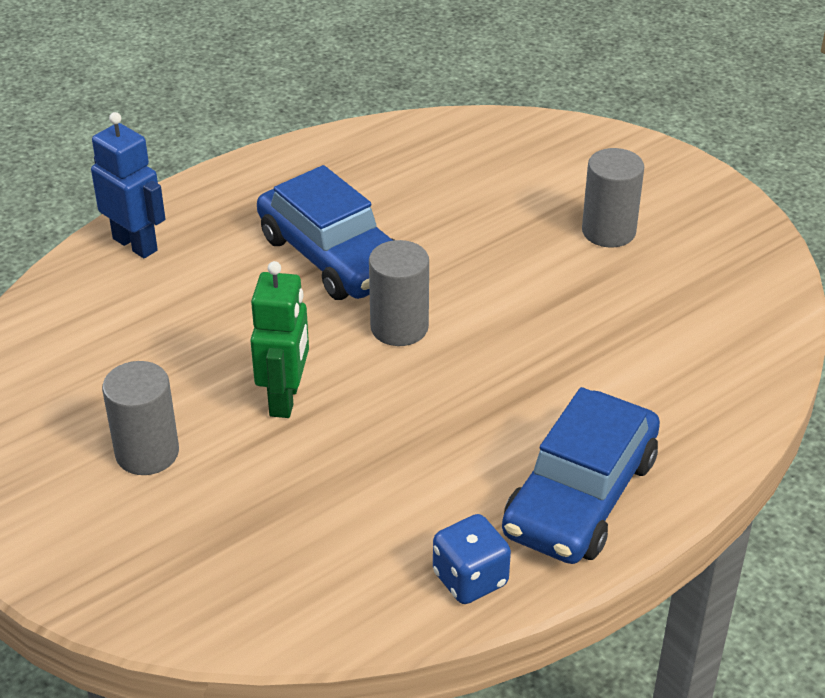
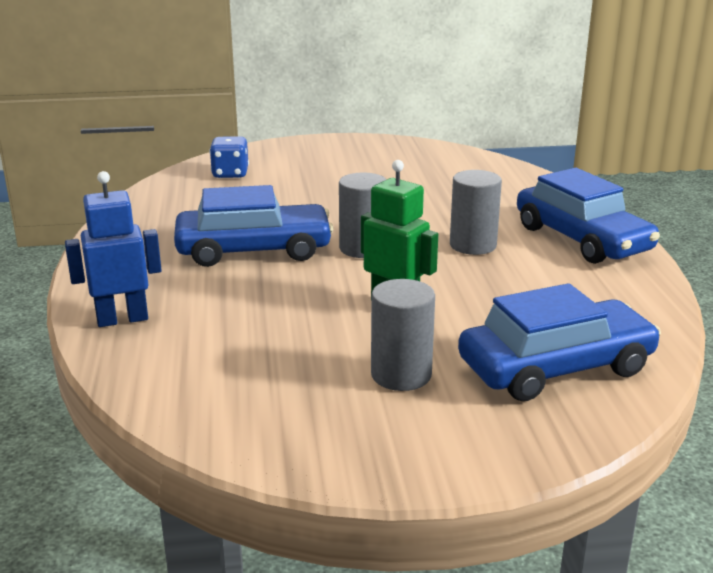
camera: 60 degrees left, 15 degrees down
(230, 558) = (556, 367): none -> blue car
(470, 579) = (635, 288): blue dice -> blue dice (230, 174)
(608, 231) = (346, 171): grey cylinder -> grey cylinder (473, 245)

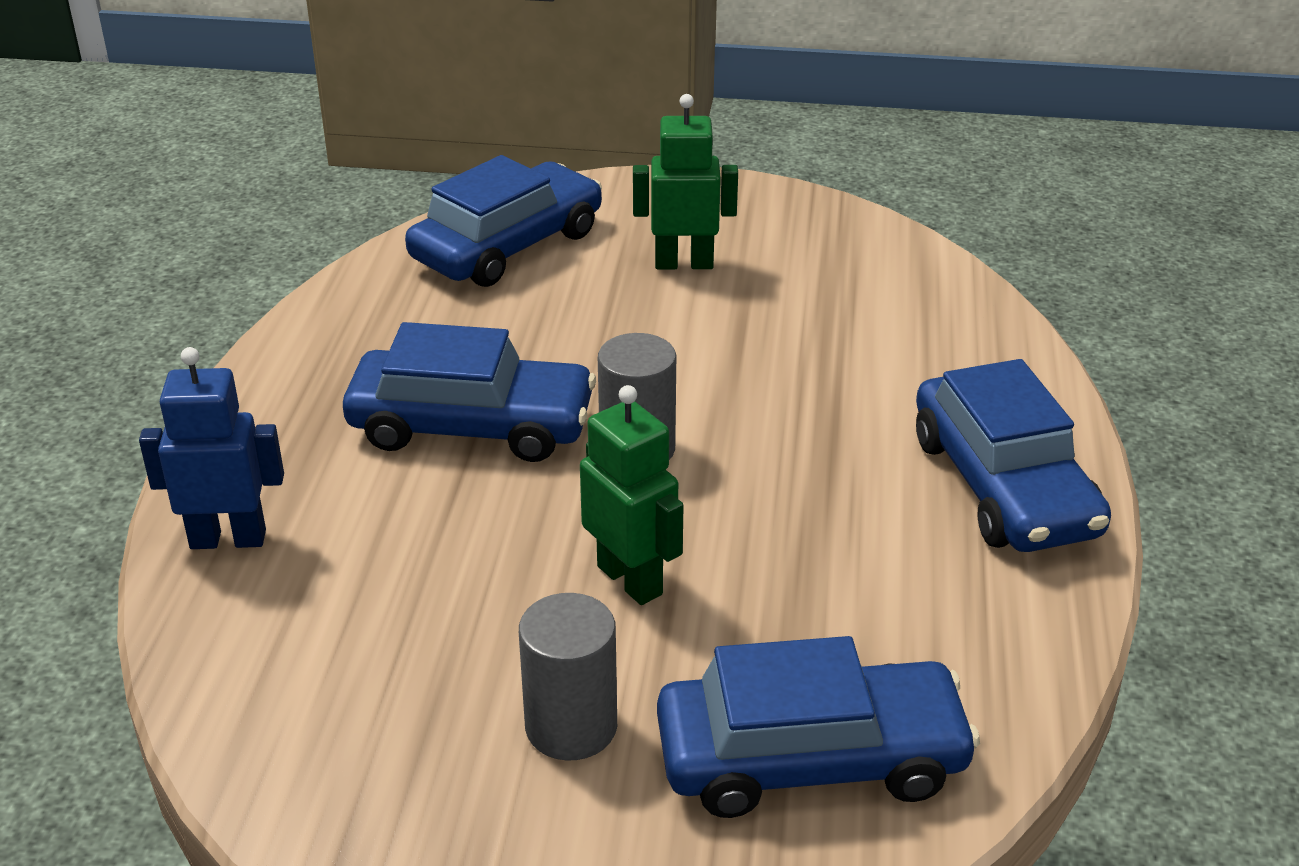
camera: 15 degrees right, 10 degrees up
(230, 174) = (508, 246): blue dice -> blue car
(340, 171) = (684, 263): none -> green robot
(473, 245) = (815, 470): grey cylinder -> none

